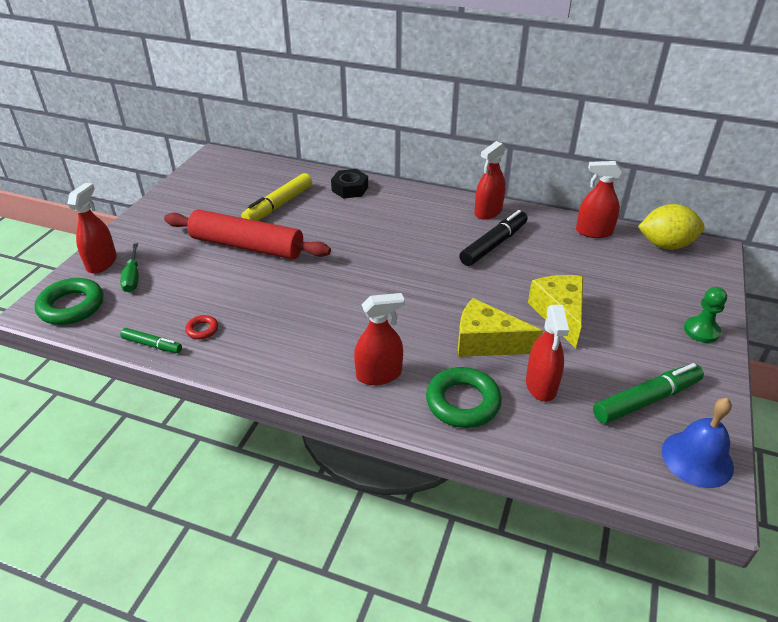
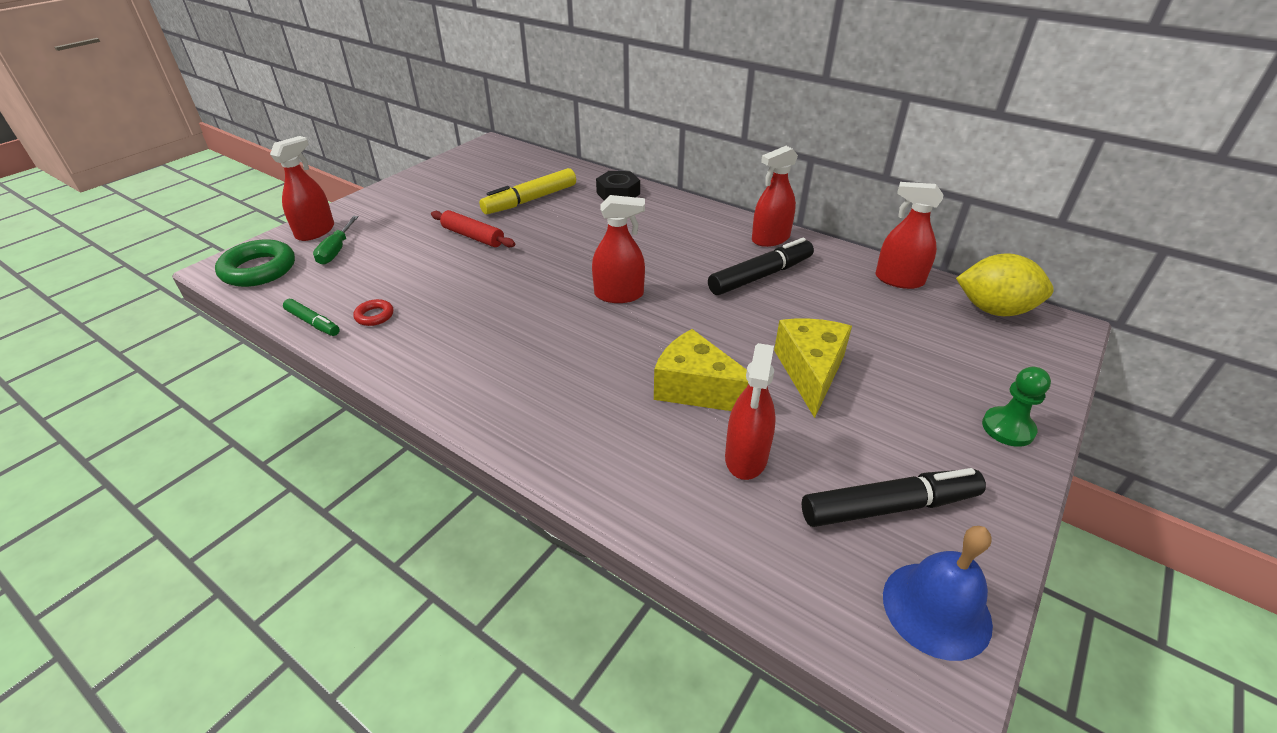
camera: 15 degrees right, 0 degrees up
(247, 246) = (473, 236): red rolling pin -> red rolling pin, size x0.53
(379, 374) = (544, 403): red spray bottle -> red spray bottle (619, 295)
(463, 402) = (632, 457): green ring -> none
(646, 400) = (889, 507): green marker -> black marker

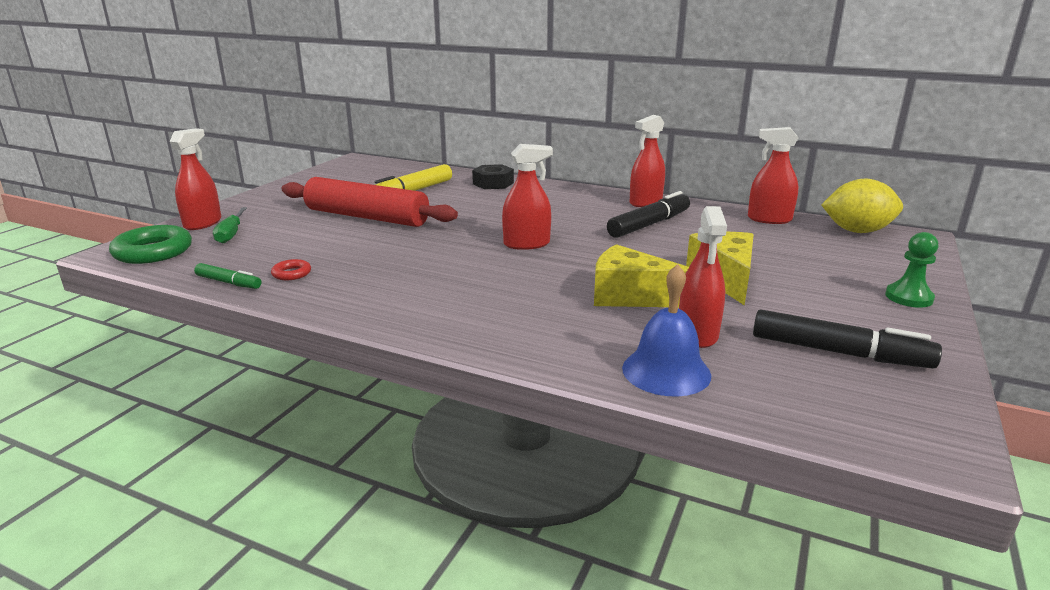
camera: 10 degrees left, 15 degrees down
(473, 236) = (367, 217): red rolling pin -> red rolling pin, size x1.88
(889, 507) = (839, 352): black marker -> black marker turned 45 degrees clockwise
(936, 609) = (914, 410): blue bell -> blue bell (666, 371)

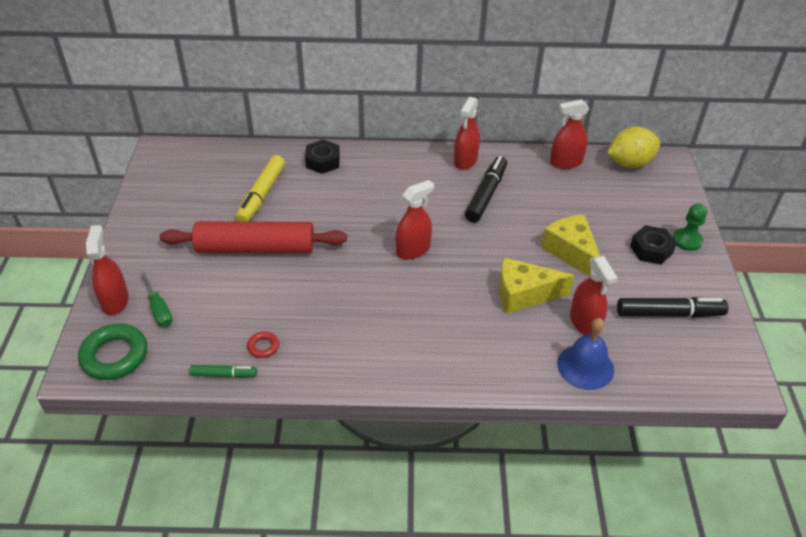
camera: 25 degrees left, 20 degrees up
(845, 295) = (651, 249): none -> black nut

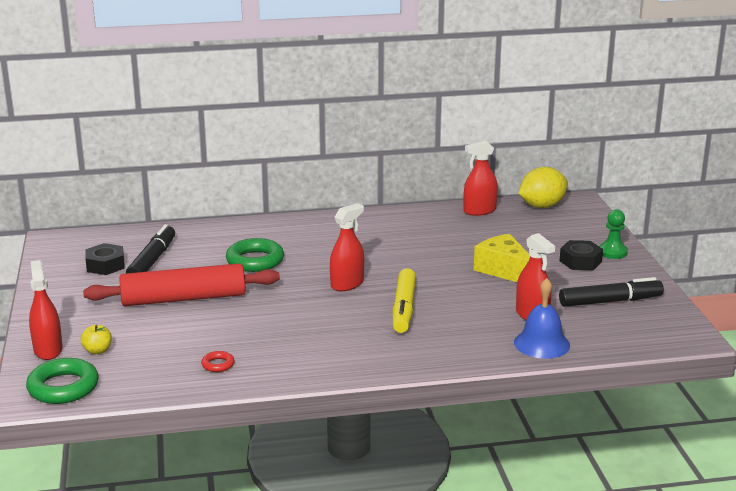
camera: 10 degrees left, 20 degrees down
(159, 309) = (97, 351): green screwdriver -> yellow apple
(224, 375) = (184, 387): green marker -> none
(261, 195) = (176, 261): yellow marker -> yellow marker (403, 308)
(323, 161) = (232, 232): black nut -> black nut (105, 265)
(334, 204) = (255, 261): none -> green ring
(465, 160) = (379, 218): red spray bottle -> none
(486, 195) = (407, 240): black marker -> black marker (152, 261)
(524, 294) = (467, 303): yellow cheese -> none

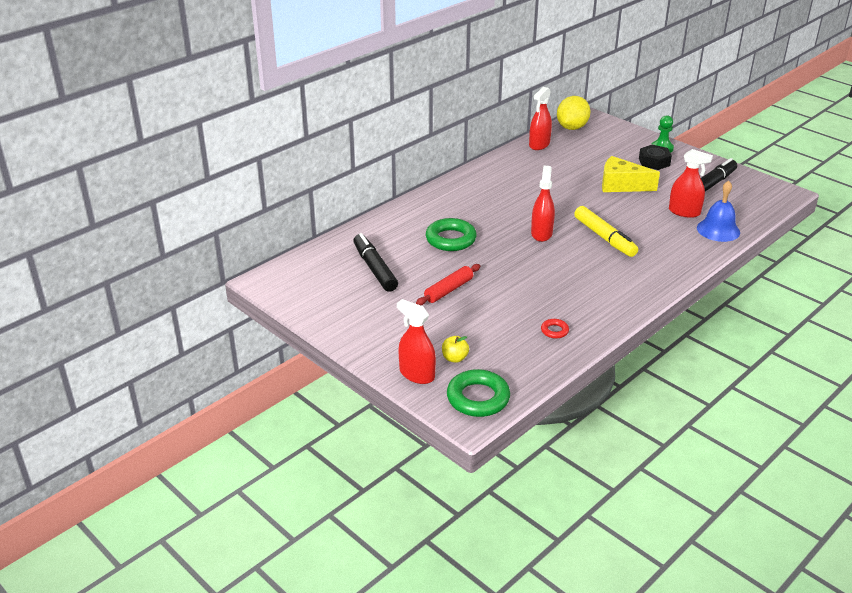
camera: 35 degrees left, 10 degrees up
(105, 265) = (344, 286): black nut -> none
(184, 298) = (448, 290): red rolling pin -> red rolling pin, size x0.53

